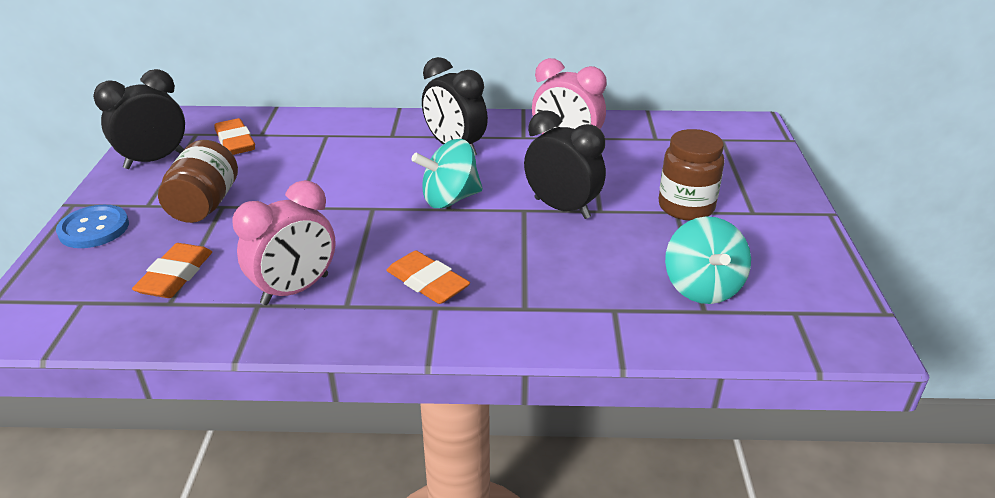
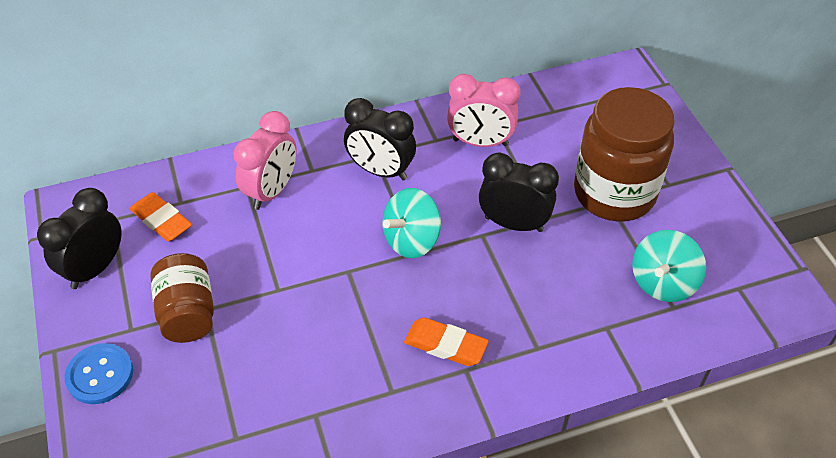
camera: 20 degrees left, 15 degrees up
(175, 276) = (220, 406): orange eraser -> none
(295, 290) = (338, 388): pink clock -> pink clock (272, 191)
(686, 207) = (614, 193): brown jar -> brown jar, size x1.66
(702, 287) = (662, 282): turquoise spinning top -> turquoise spinning top turned 60 degrees clockwise

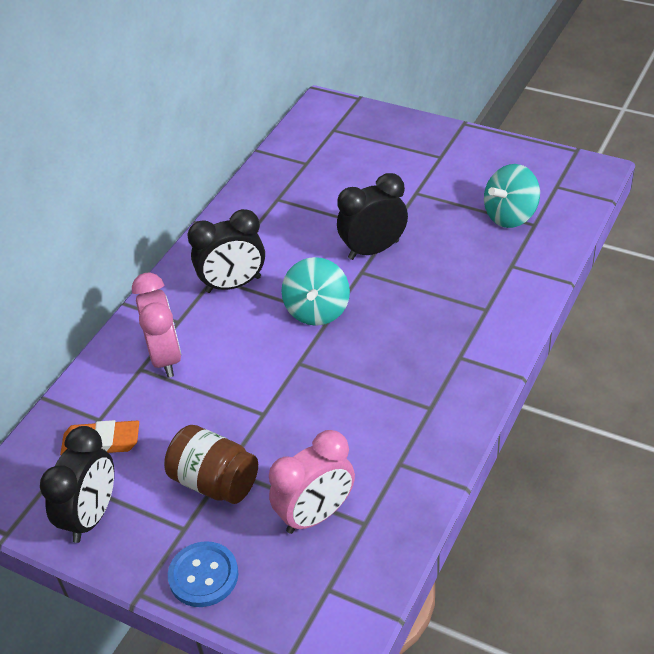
camera: 40 degrees left, 5 degrees down
(95, 268) = (92, 516): black clock -> black clock turned 150 degrees counterclockwise
(445, 345) = (427, 353): orange eraser -> none
(480, 142) = (281, 216): pink clock -> pink clock (316, 515)
(614, 193) = (413, 185): brown jar -> none
(662, 282) = (510, 215): turquoise spinning top -> turquoise spinning top turned 60 degrees clockwise

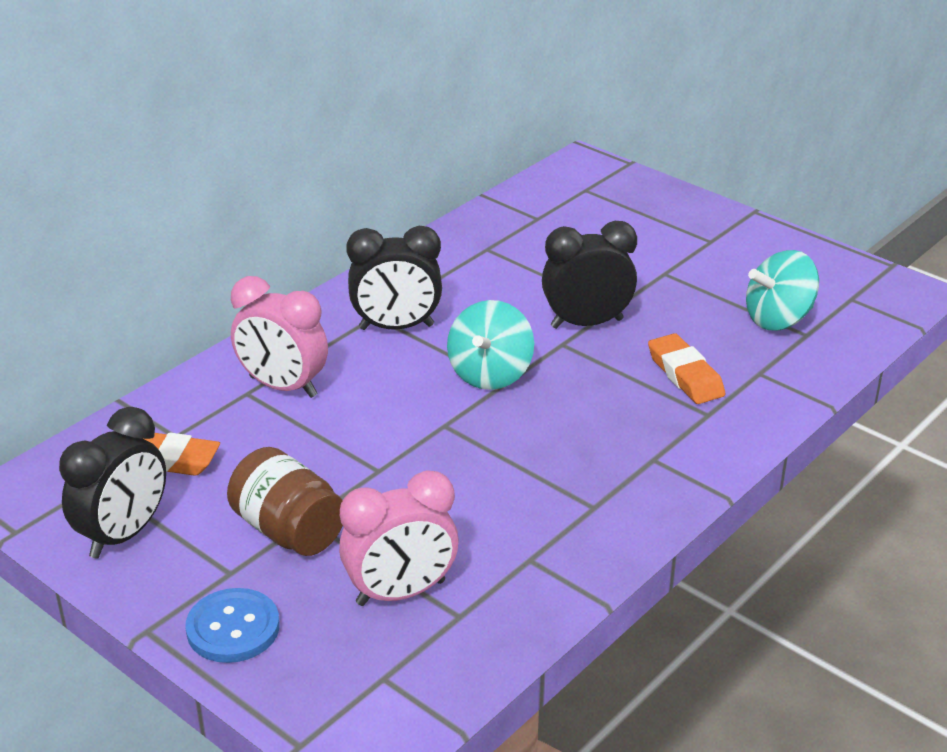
camera: 10 degrees right, 10 degrees down
(166, 357) = (283, 387): pink clock -> pink clock turned 120 degrees clockwise
(459, 279) = (685, 375): none -> orange eraser

